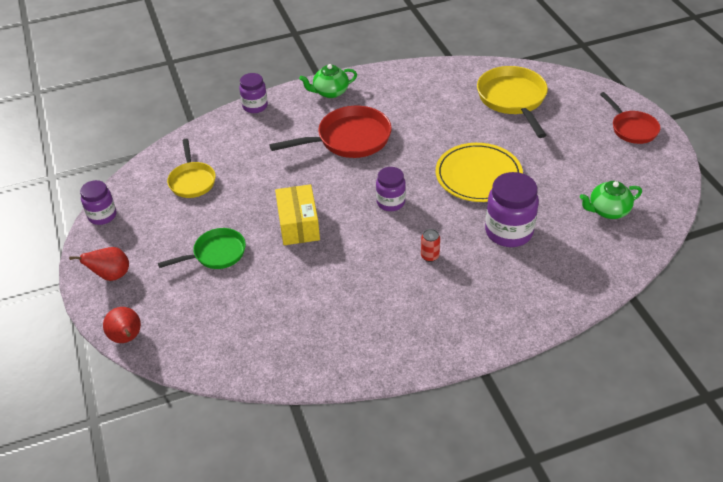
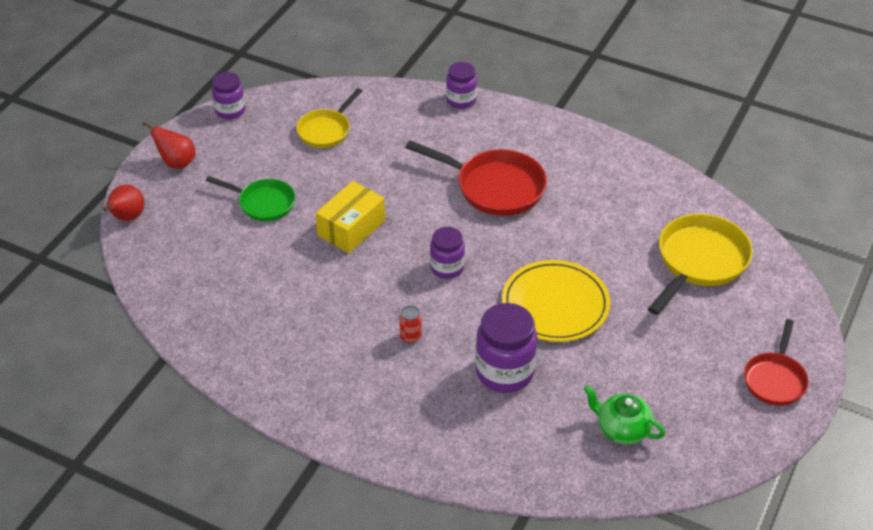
camera: 45 degrees right, 0 degrees up
(330, 92) = (541, 132): green teapot -> none

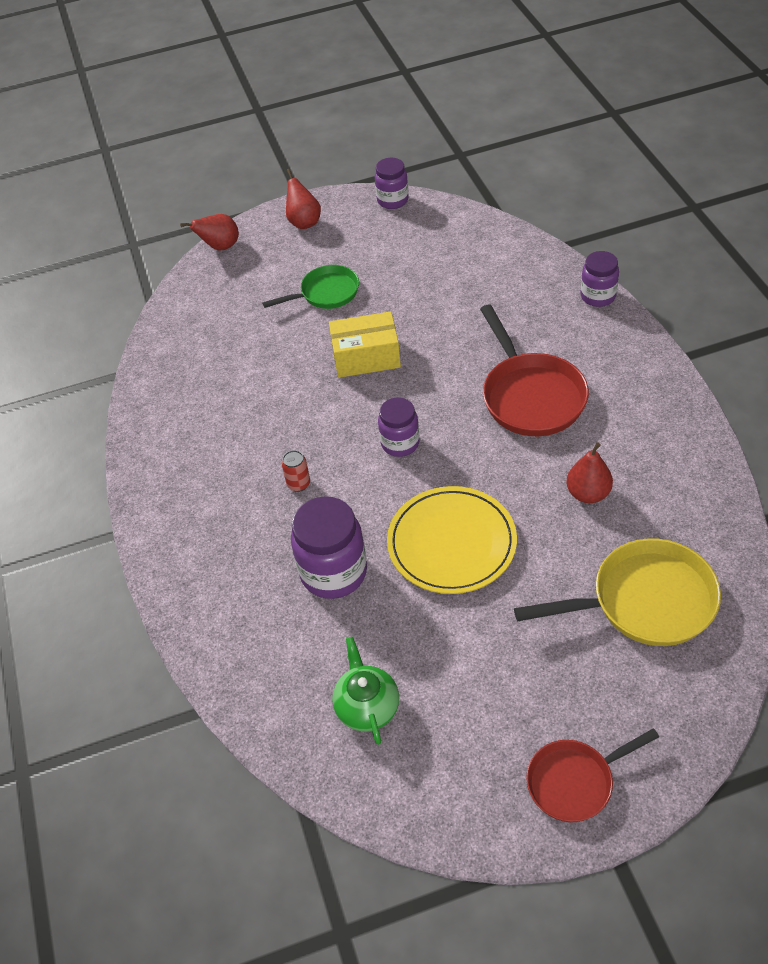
camera: 50 degrees right, 5 degrees up
(263, 203) = (325, 293): green pan -> green pan turned 90 degrees counterclockwise
(326, 130) = (448, 258): yellow pan -> none
(599, 223) = (588, 493): none -> red pear

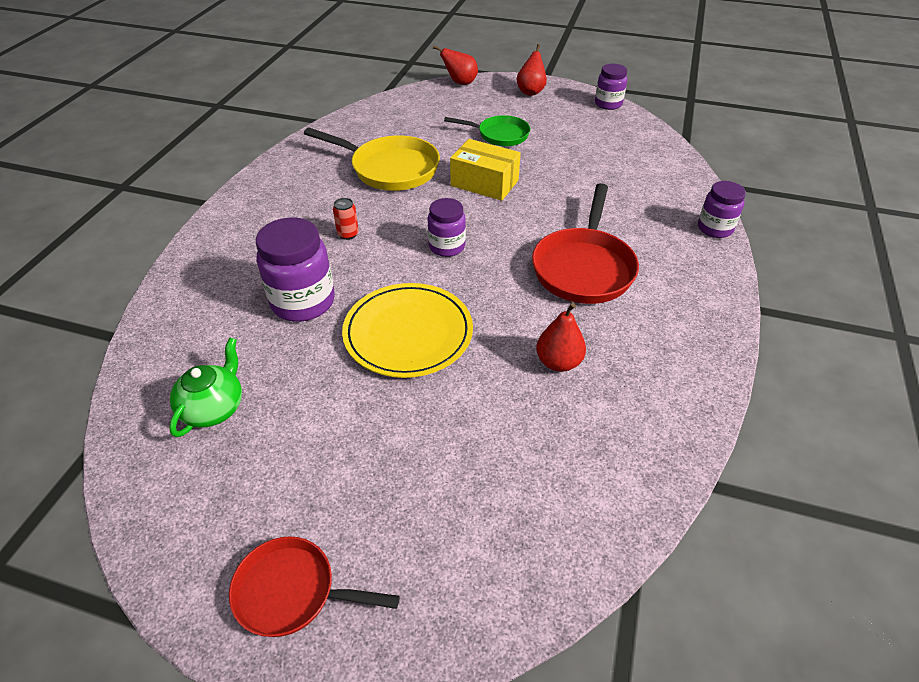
camera: 30 degrees right, 5 degrees down
(644, 601) = (519, 479): yellow pan -> yellow pan (389, 169)

